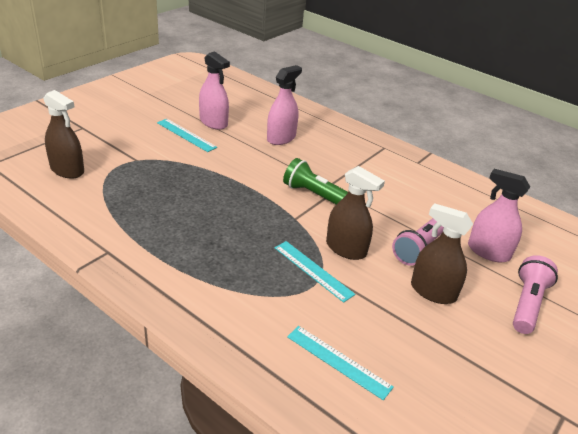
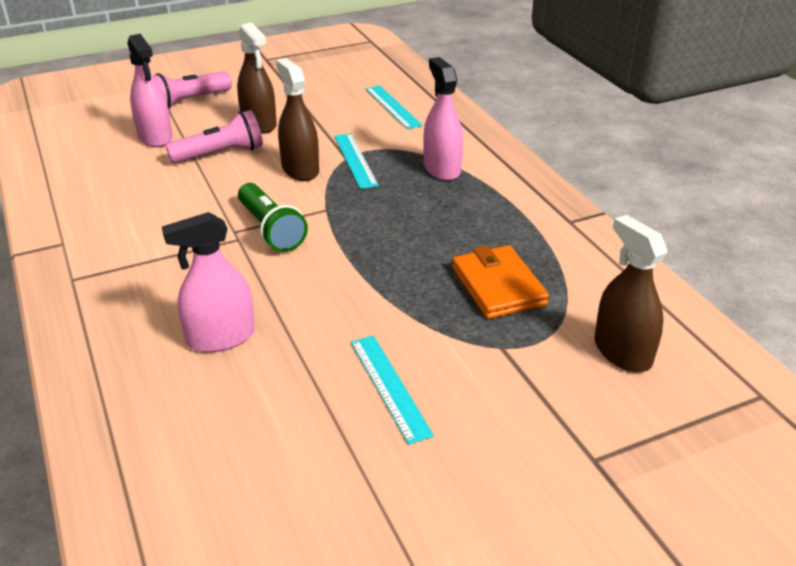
camera: 150 degrees left, 0 degrees up
(149, 190) = (498, 286): none -> orange wallet
(213, 122) = (316, 409): pink spray bottle -> pink spray bottle (442, 169)

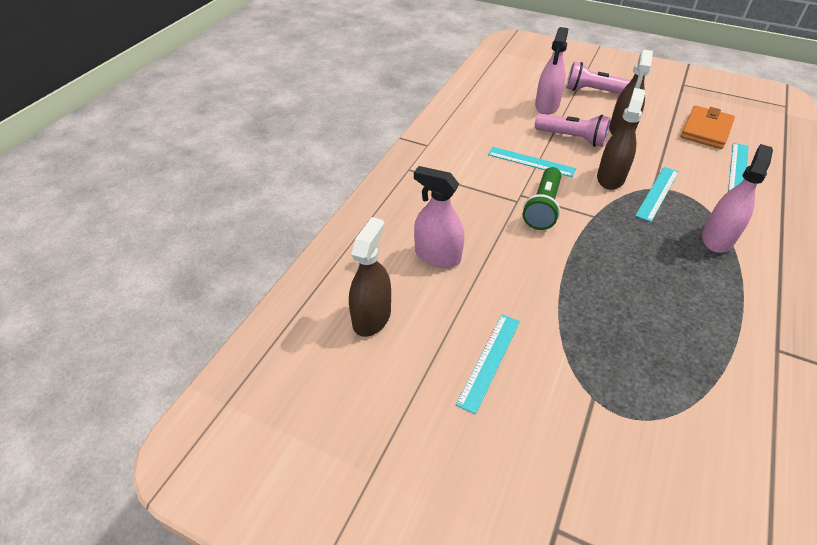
camera: 50 degrees right, 10 degrees up
(206, 196) = (531, 162): none -> turquoise ruler
(498, 286) = (647, 354): orange wallet -> orange wallet (706, 130)
(622, 352) = (683, 480): brown spray bottle -> brown spray bottle (371, 317)

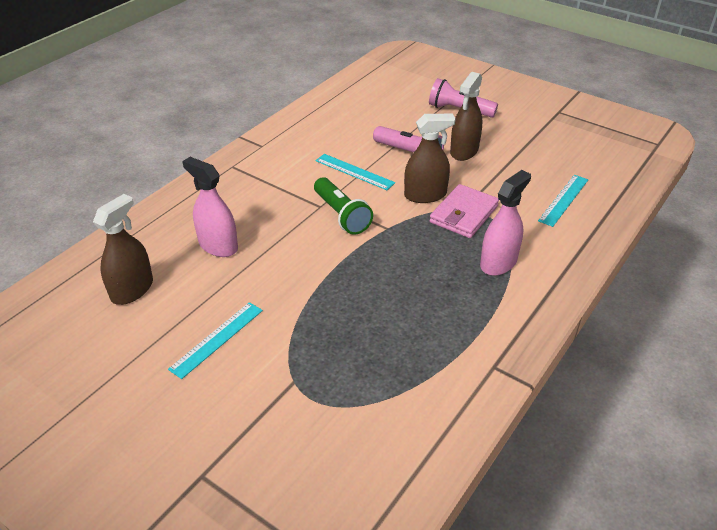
camera: 10 degrees right, 5 degrees down
(543, 208) = (341, 215): green flashlight -> green flashlight turned 60 degrees counterclockwise
(547, 106) = (401, 120): pink spray bottle -> none
(610, 178) = (425, 195): brown spray bottle -> brown spray bottle turned 45 degrees clockwise
(657, 193) = (464, 214): turquoise ruler -> pink wallet
(706, 130) = (553, 159): orange wallet -> none

